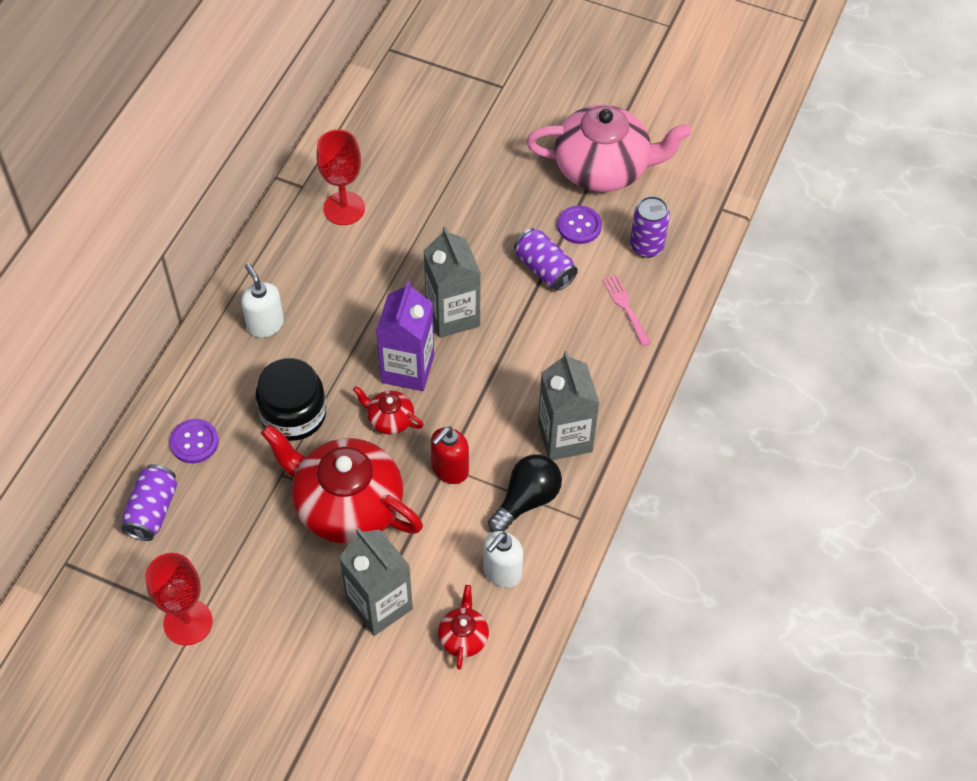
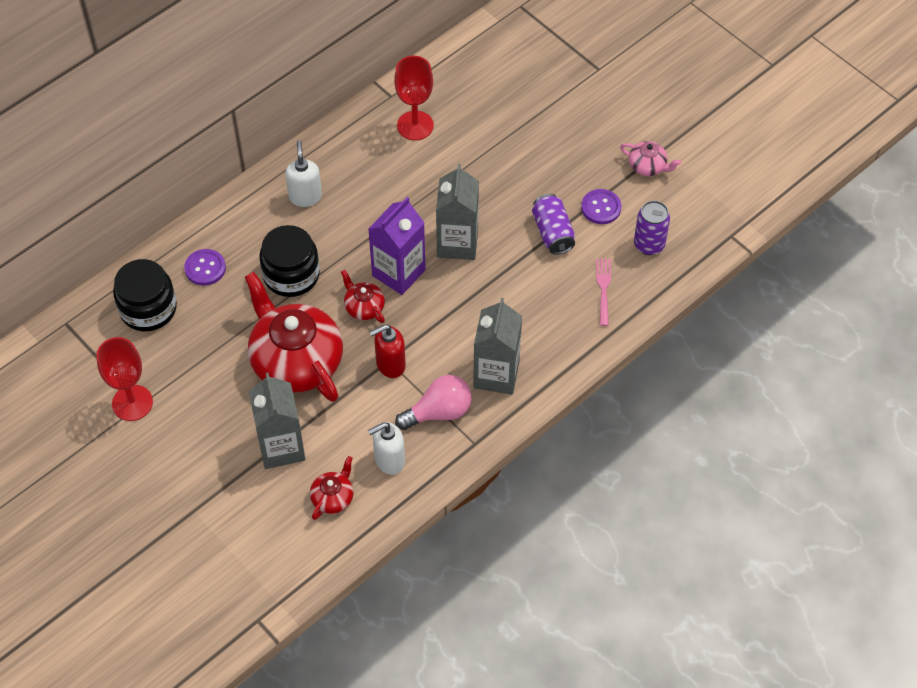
camera: 25 degrees right, 0 degrees up
(152, 511) = (148, 309): purple can -> black jar
(526, 500) = (439, 412): black light bulb -> pink light bulb
(603, 168) = (648, 166): pink teapot -> pink teapot, size x0.44

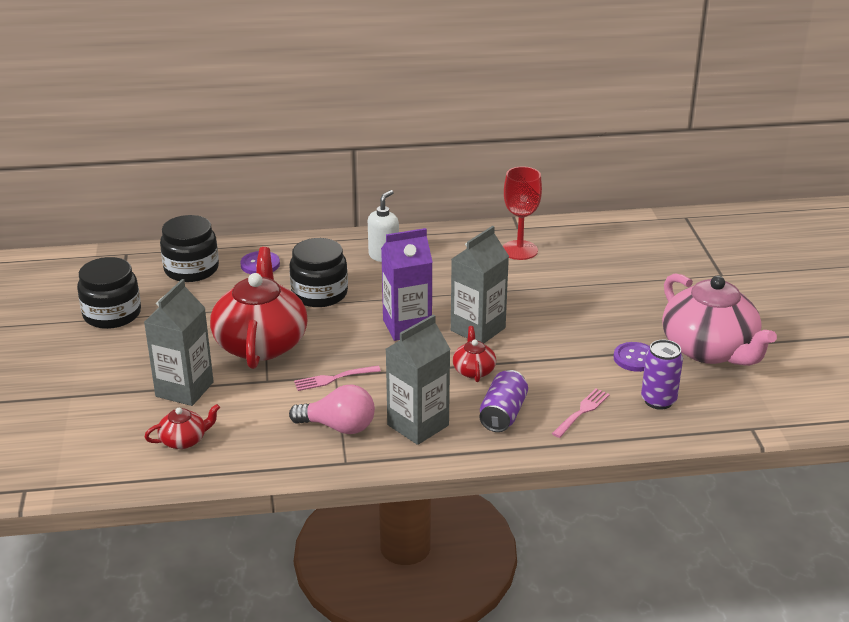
camera: 35 degrees right, 25 degrees down
(132, 403) = (112, 314): red goblet -> black jar
(364, 307) = (354, 335): red teapot -> red teapot (474, 370)
(389, 460) = (259, 438): white soap dispenser -> none
(390, 365) = (333, 378): red soap dispenser -> pink fork
(552, 232) = (572, 356): purple can -> purple can (503, 414)
(648, 166) = (709, 350): pink teapot -> pink teapot, size x2.26

